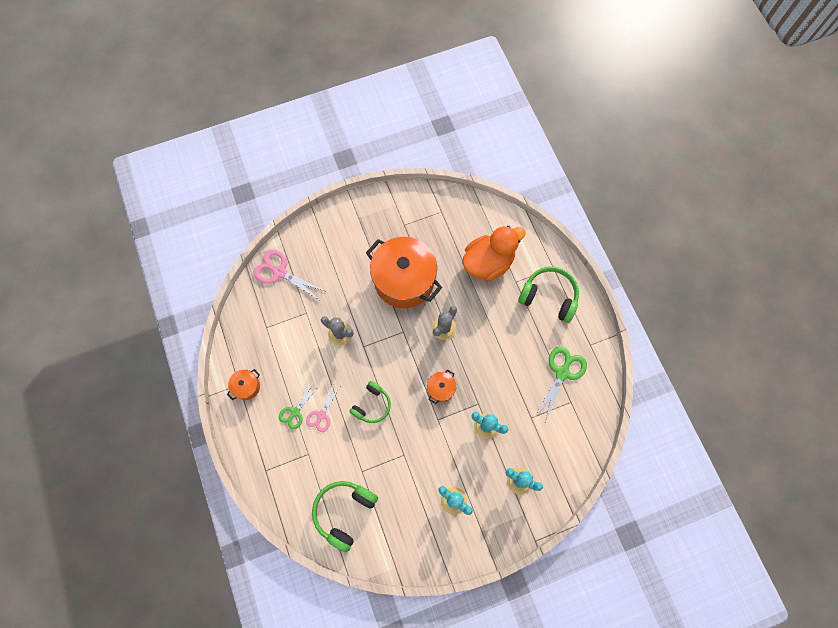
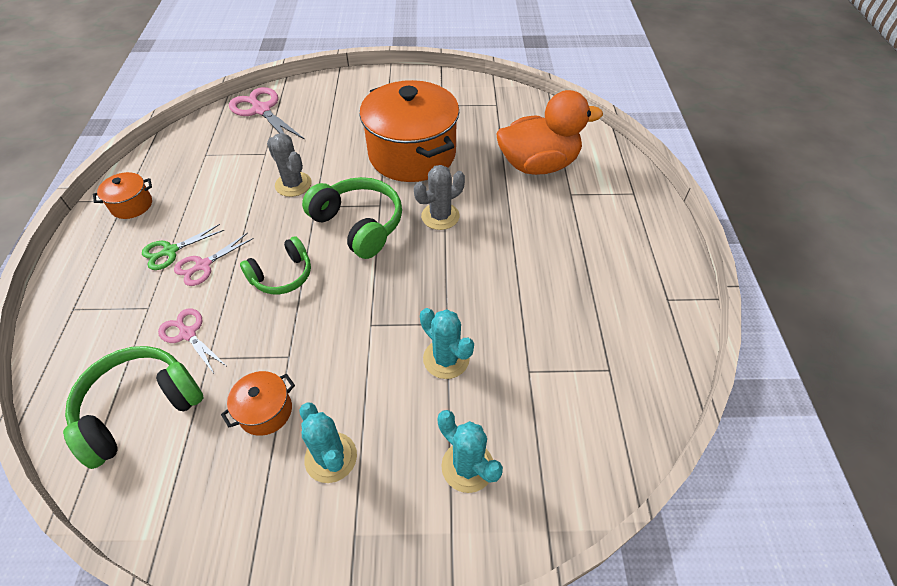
camera: 20 degrees right, 20 degrees down
(341, 462) = (188, 334): none -> pink scissors
(441, 389) = (397, 286): orange pot -> orange pot (265, 411)
(549, 297) = (616, 223): green headphones -> green headphones (359, 225)
(562, 373) = (607, 323): green scissors -> none

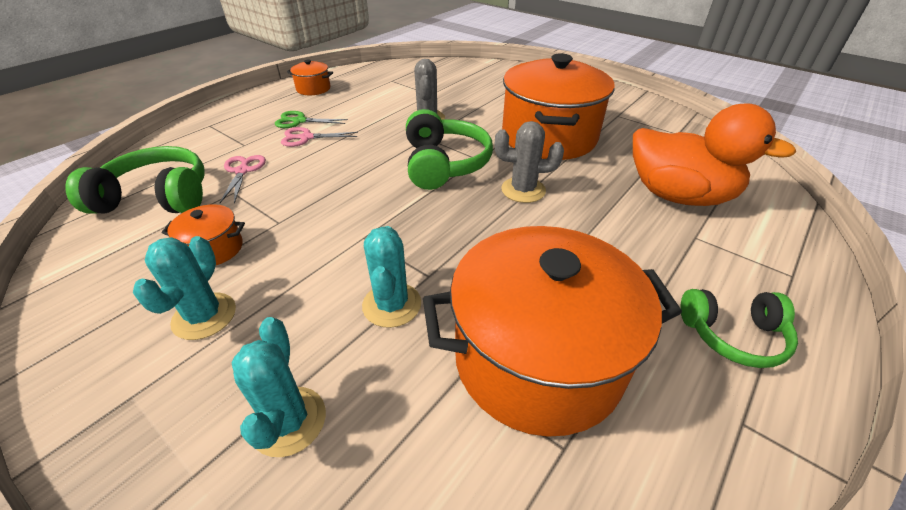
camera: 40 degrees right, 10 degrees down
(261, 110) = (460, 70): pink scissors -> none
(282, 275) = (346, 168): green headphones -> green headphones (733, 335)
(557, 333) = (537, 359): none -> orange pot

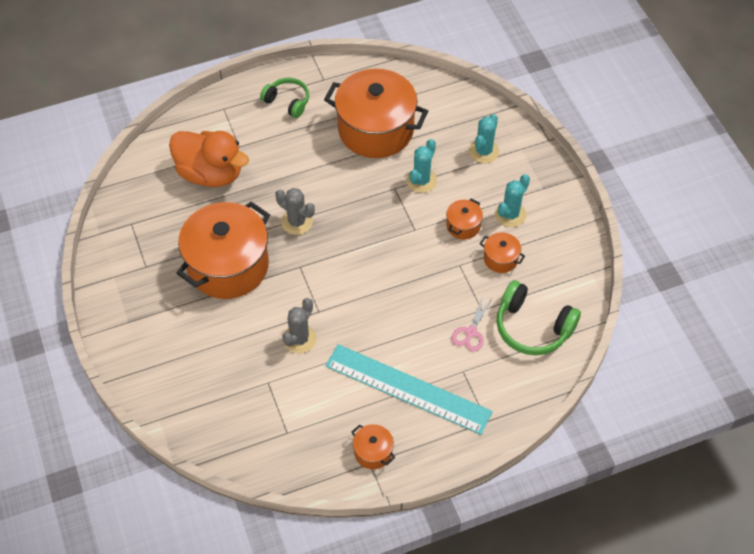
camera: 150 degrees left, 15 degrees up
(289, 268) = (463, 226): none -> orange pot
(299, 121) = (407, 389): green scissors -> turquoise ruler
(306, 137) = (411, 357): pink scissors -> none
(444, 164) = (327, 272): green headphones -> none
(678, 196) = (210, 173): orange duck -> orange duck turned 150 degrees clockwise

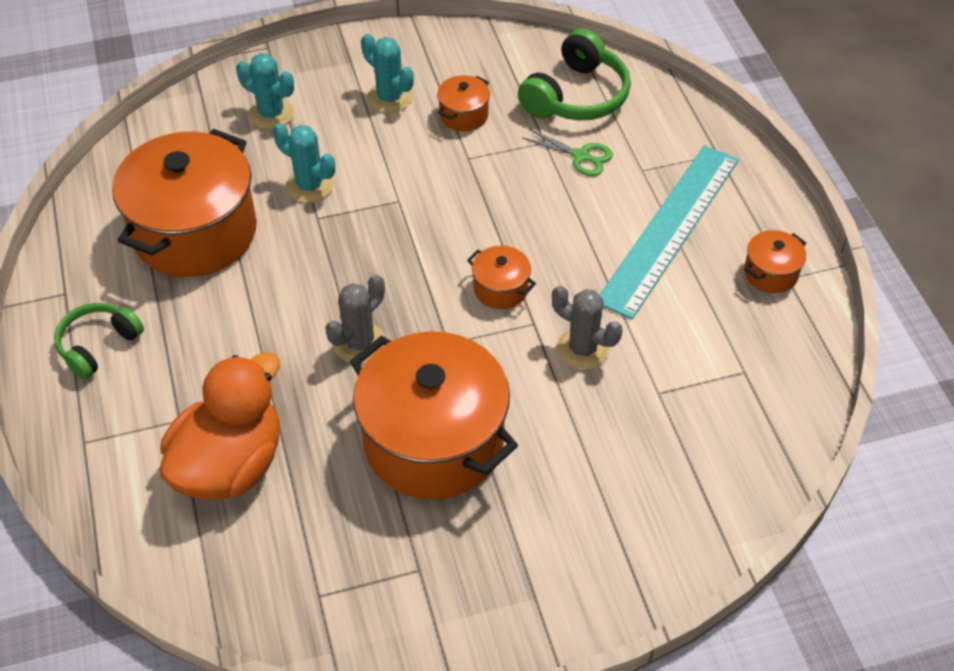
camera: 85 degrees left, 5 degrees down
(463, 226) = (401, 148): orange pot -> orange pot (500, 289)
(471, 332) = (580, 156): pink scissors -> green scissors

